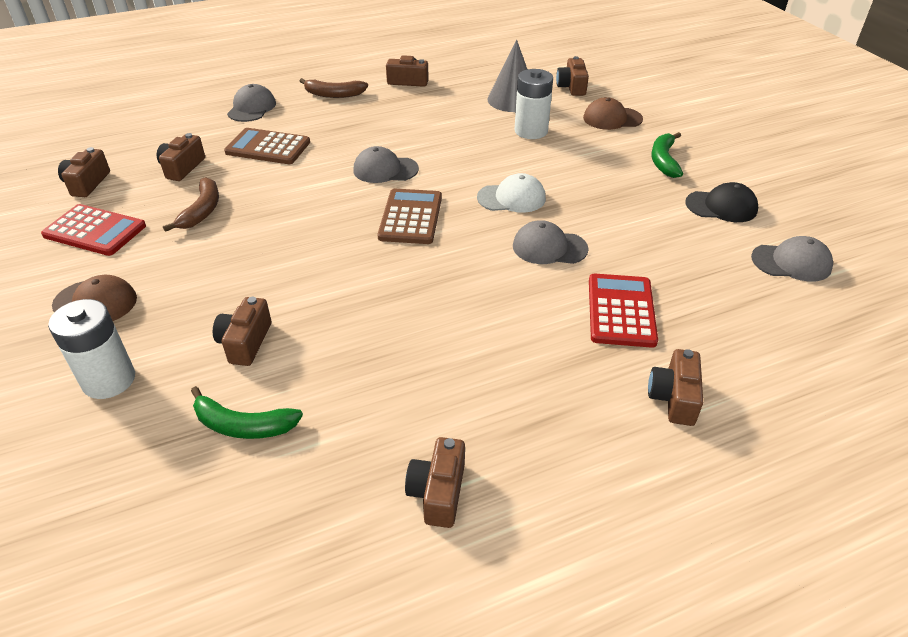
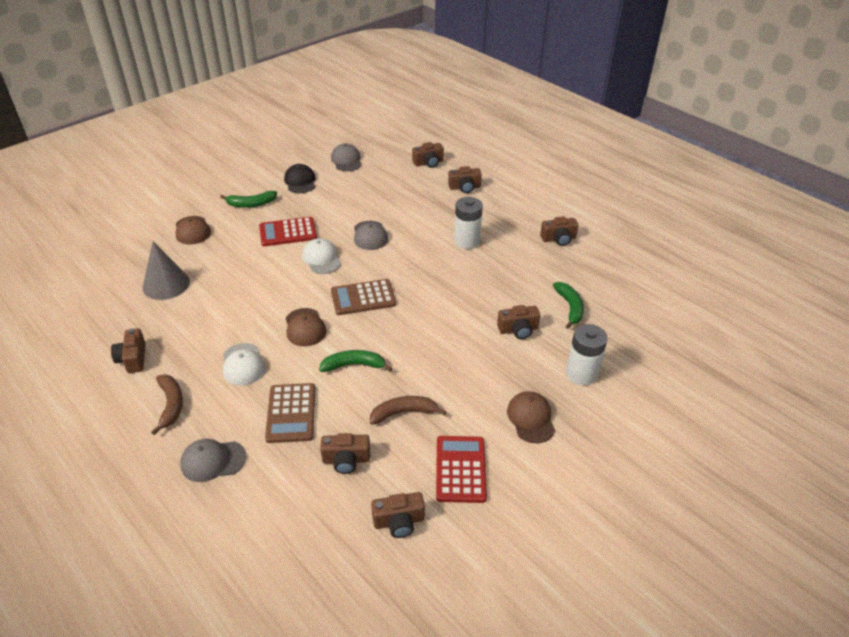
camera: 110 degrees left, 0 degrees up
(299, 191) = (354, 365): none -> green banana
(356, 130) = (243, 364): none -> white cap
(385, 170) = (305, 327): grey cap -> brown cap
(531, 131) = (222, 265): white battery -> white battery (466, 241)
(572, 87) = (136, 256): brown camera -> brown camera (428, 163)
(621, 311) = (413, 206): red calculator -> red calculator (288, 232)

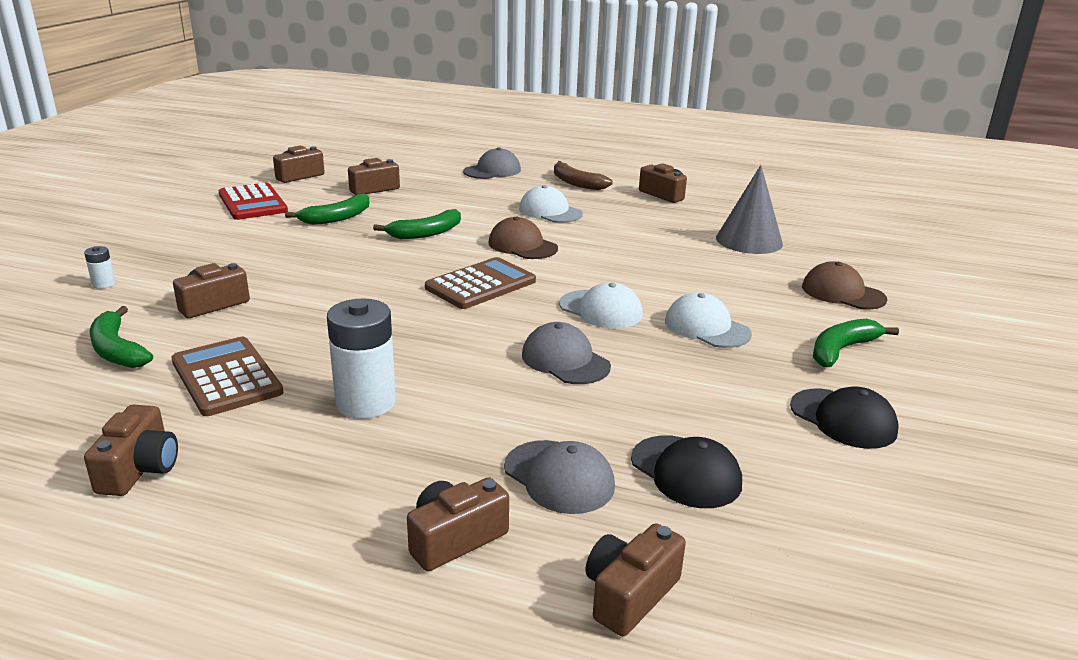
camera: 150 degrees right, 15 degrees down
(288, 232) = (706, 327): red calculator -> white cap
(291, 413) = (456, 198): brown calculator -> brown calculator (226, 377)
(346, 160) = (844, 512): grey cap -> grey cap (559, 477)
(377, 183) = (686, 472): none -> black cap
(404, 413) = (337, 218): brown banana -> green banana
(531, 418) = (178, 240): brown cap -> none
(558, 239) = (139, 469): brown camera -> brown camera turned 135 degrees clockwise
(581, 374) = (104, 284): white battery -> white battery, size x0.45

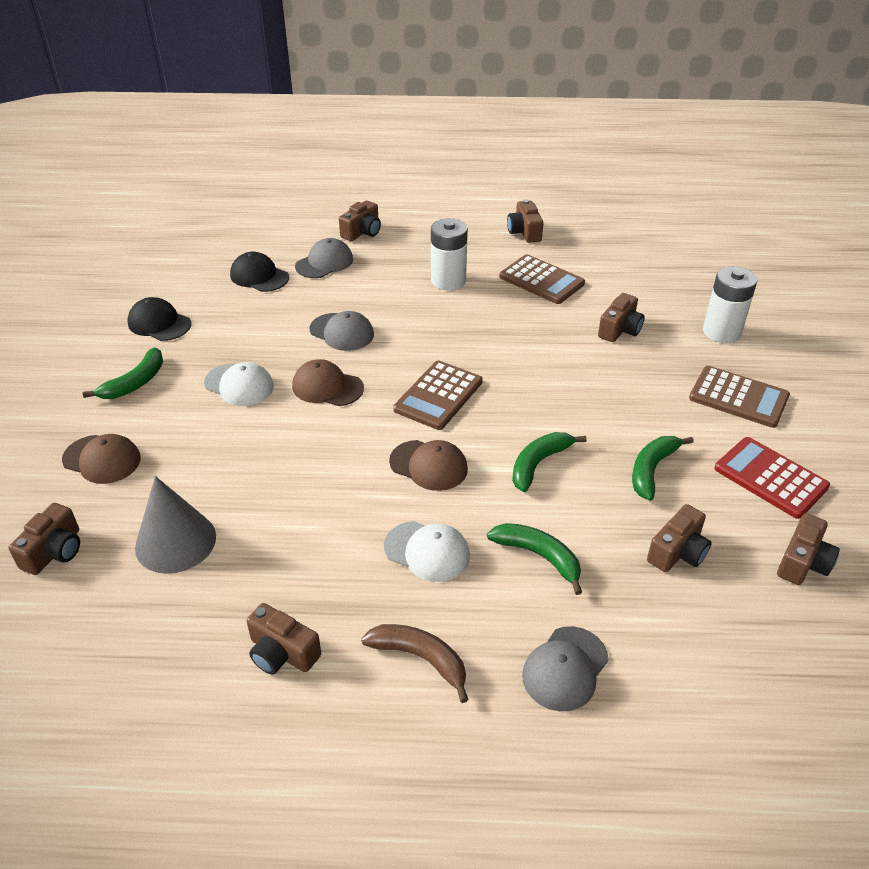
camera: 165 degrees right, 15 degrees up
(104, 284) = (721, 332): white battery -> white battery, size x2.21
(117, 350) = (627, 284): green banana -> green banana (539, 556)
(190, 240) = (738, 397): none -> brown calculator
(559, 477) = (324, 263): grey cap -> grey cap turned 105 degrees clockwise
(601, 309) = (327, 387): white cap -> brown cap
(629, 594) = (283, 227): brown camera -> brown camera (54, 551)

